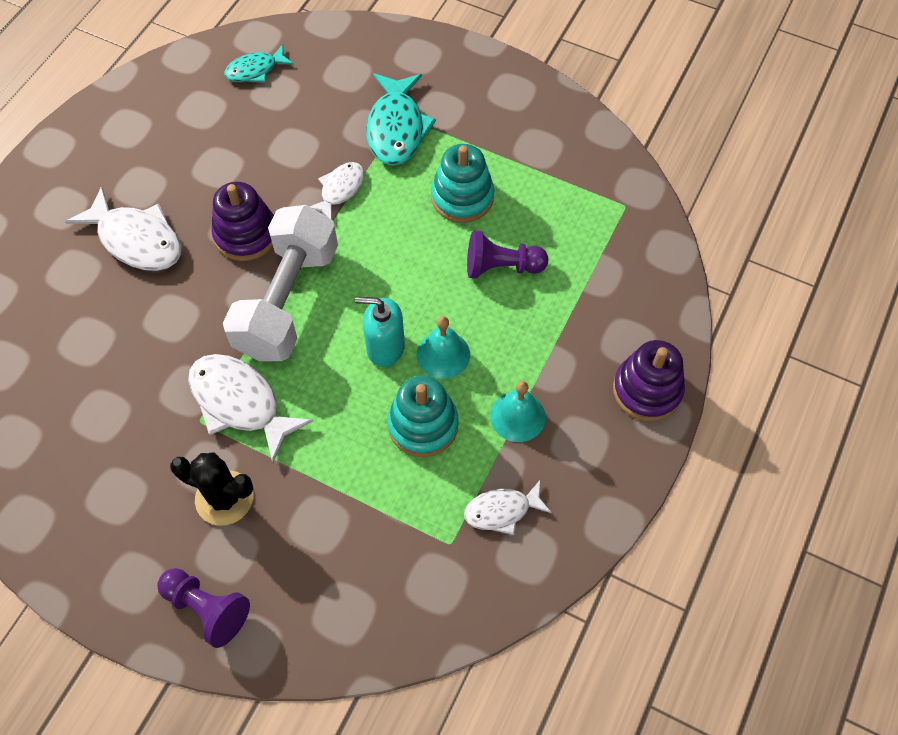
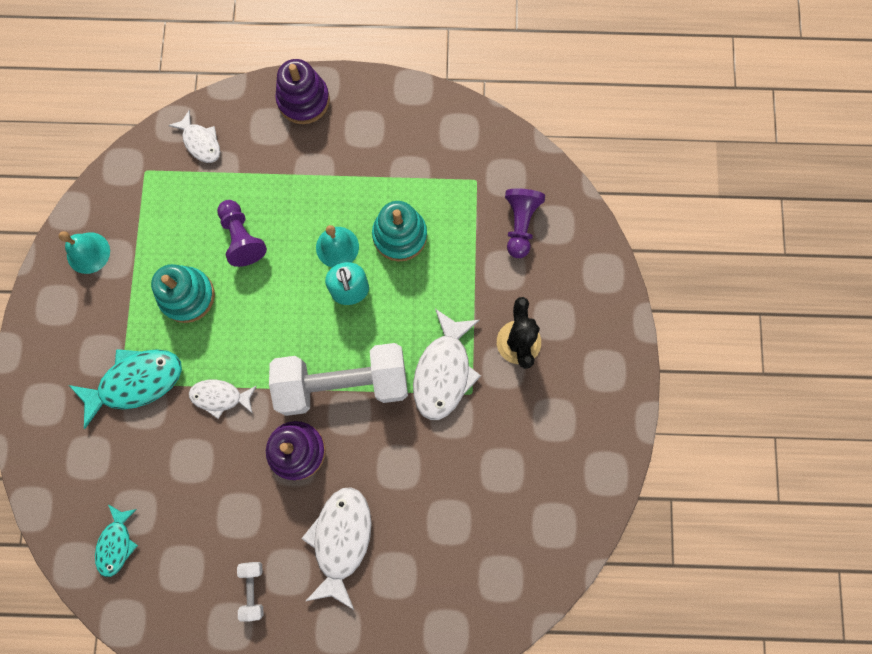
camera: 115 degrees left, 15 degrees up
(144, 155) = (253, 589): none -> white dumbbell
(207, 608) = (596, 311): purple pawn -> purple pawn (520, 225)
(255, 70) = (116, 544): turquoise fish -> turquoise fish turned 60 degrees clockwise
(502, 510) = (437, 157): white fish -> white fish (200, 142)
(517, 416) = (363, 176): turquoise bell -> turquoise bell (88, 253)

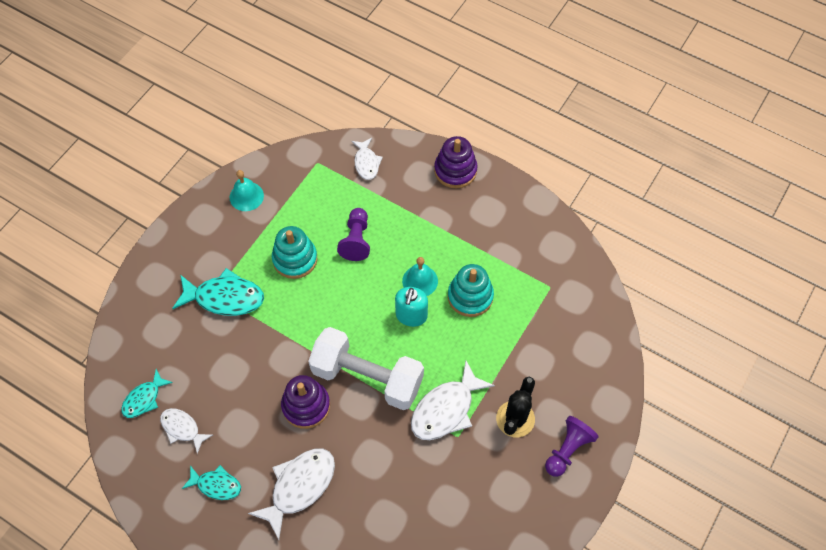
camera: 30 degrees right, 15 degrees down
(220, 397) = (275, 339): white fish -> white fish (182, 428)
(253, 589) = (216, 485): white dumbbell -> turquoise fish
(520, 225) = (565, 335): purple pawn -> purple pawn (567, 450)

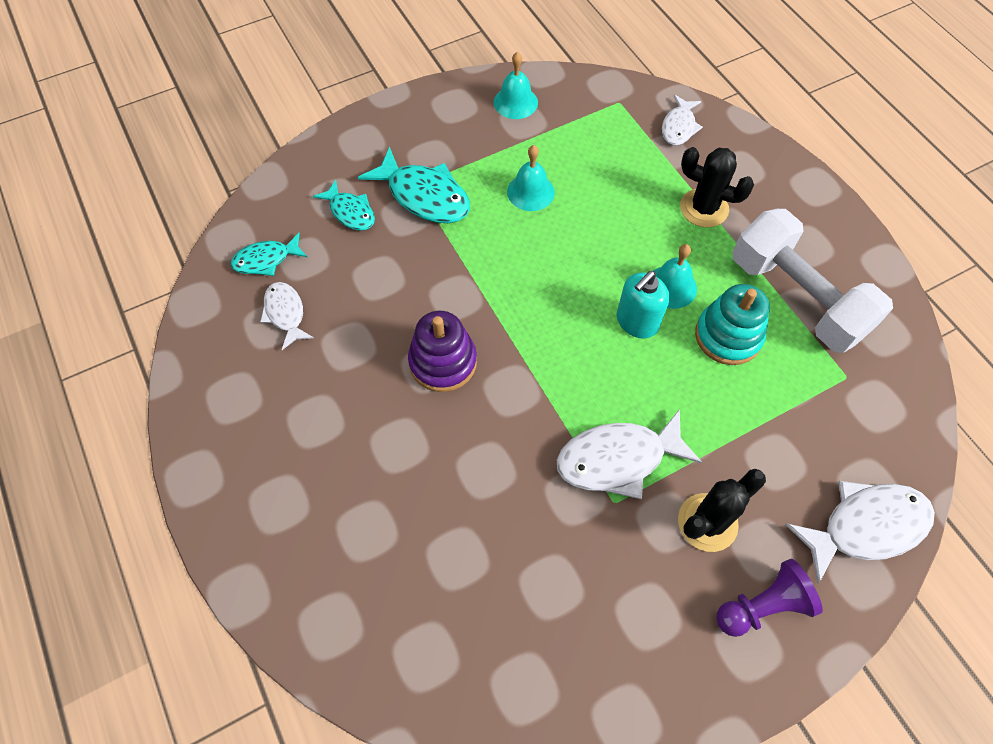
camera: 30 degrees right, 0 degrees up
(216, 485) = (281, 398): turquoise fish -> turquoise fish (350, 212)
(295, 259) = (530, 192): turquoise stacking toy -> turquoise bell
(299, 487) = (375, 454): white fish -> white fish (865, 526)
(356, 240) = (617, 204): purple pawn -> none
(367, 377) = (538, 367): white dumbbell -> white dumbbell (796, 298)
(412, 215) = (704, 208): none -> black cactus
(455, 170) = (788, 182): purple stacking toy -> none

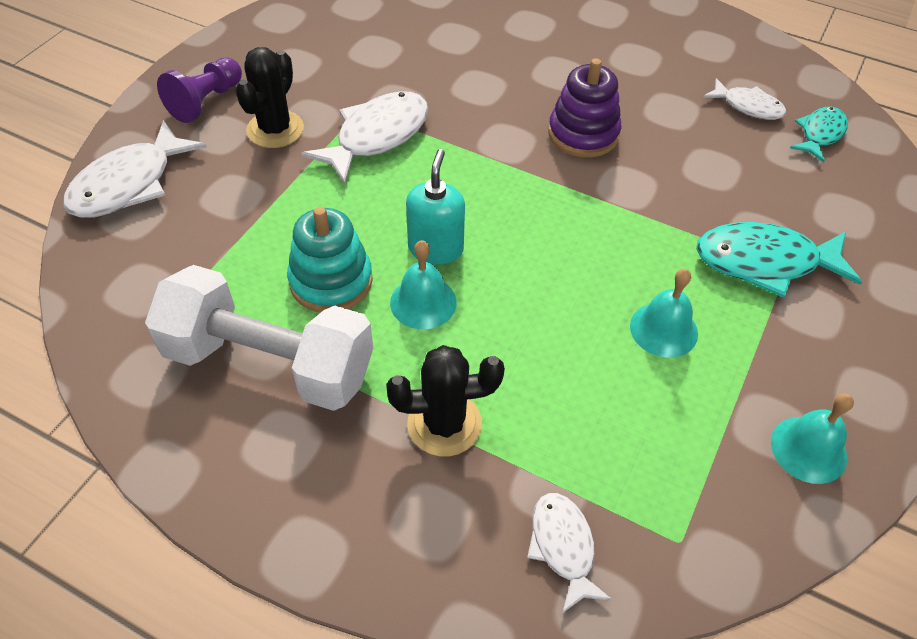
camera: 145 degrees right, 10 degrees down
(350, 212) = (810, 209): turquoise fish -> none

